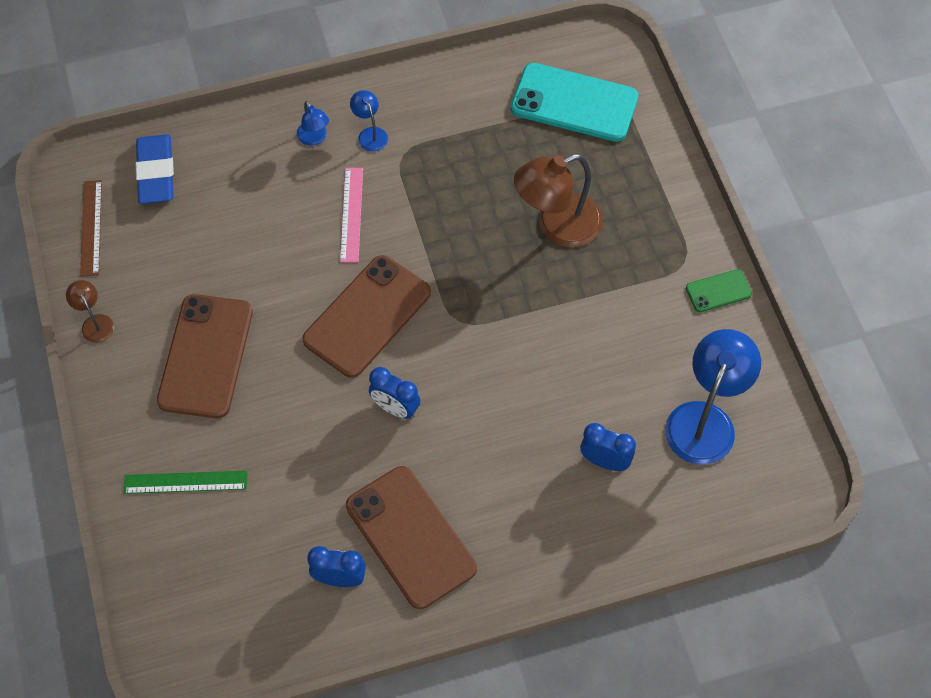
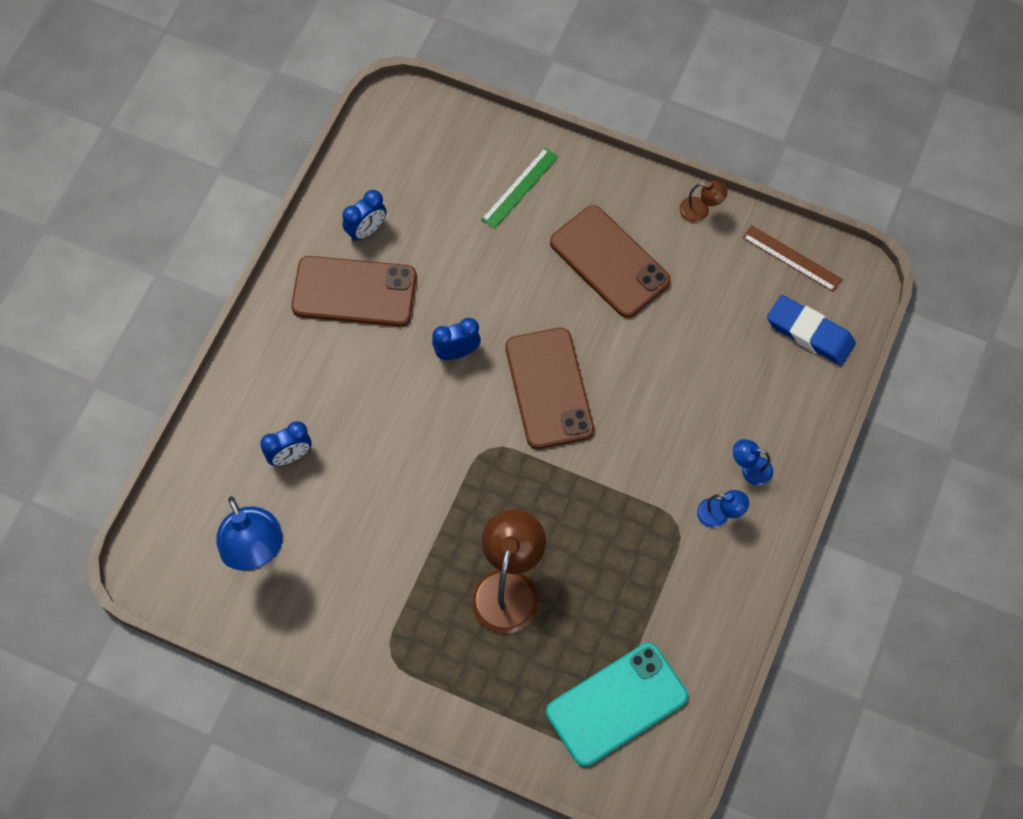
camera: 130 degrees right, 5 degrees up
(351, 214) = (651, 443): pink ruler -> none
(718, 291) = (343, 659): green phone -> none

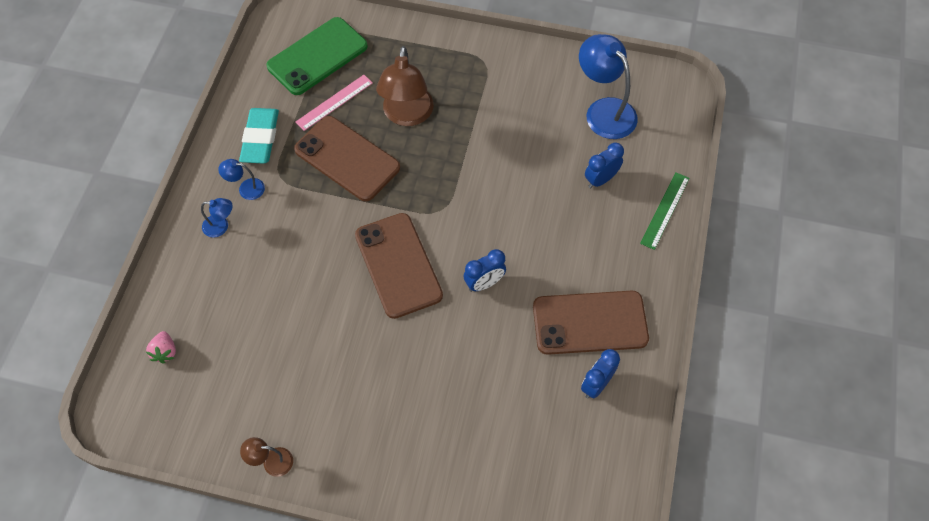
camera: 170 degrees right, 5 degrees down
(519, 187) = (457, 456): green ruler -> green ruler (665, 210)
(600, 623) = (334, 102): none -> pink ruler
(609, 262) = (358, 391): brown phone -> brown phone (347, 158)
(616, 704) = (317, 56): turquoise phone -> green phone
(699, 583) = (260, 138): none -> turquoise eraser
(791, 258) = (179, 424): brown ruler -> none
(809, 333) = (165, 351): blue eraser -> pink strawberry

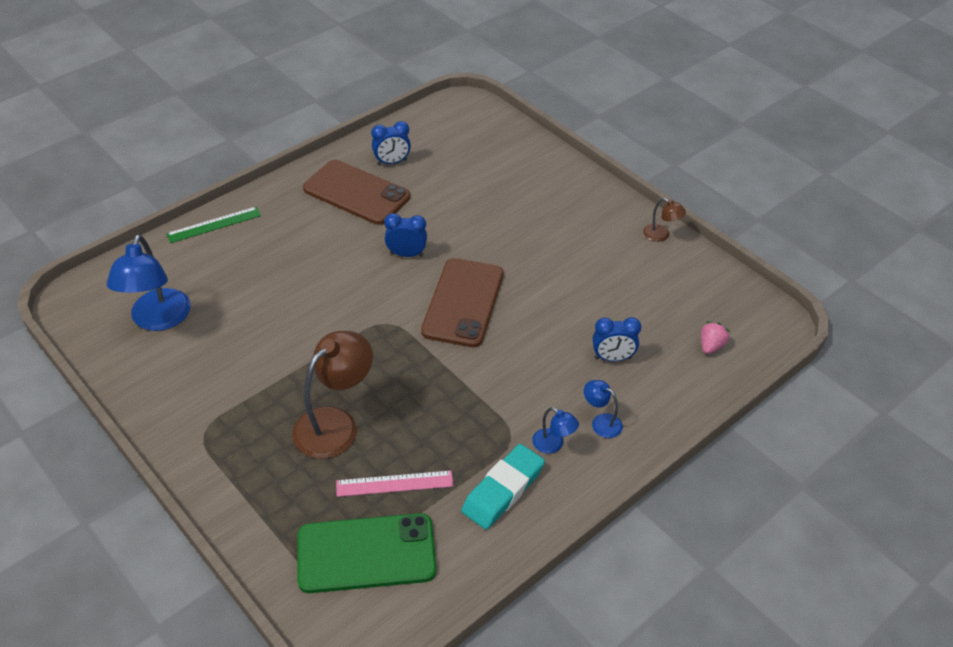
camera: 145 degrees left, 15 degrees down
(347, 158) = (431, 416): brown phone -> none
(600, 179) = (233, 271): blue clock -> blue clock (612, 358)

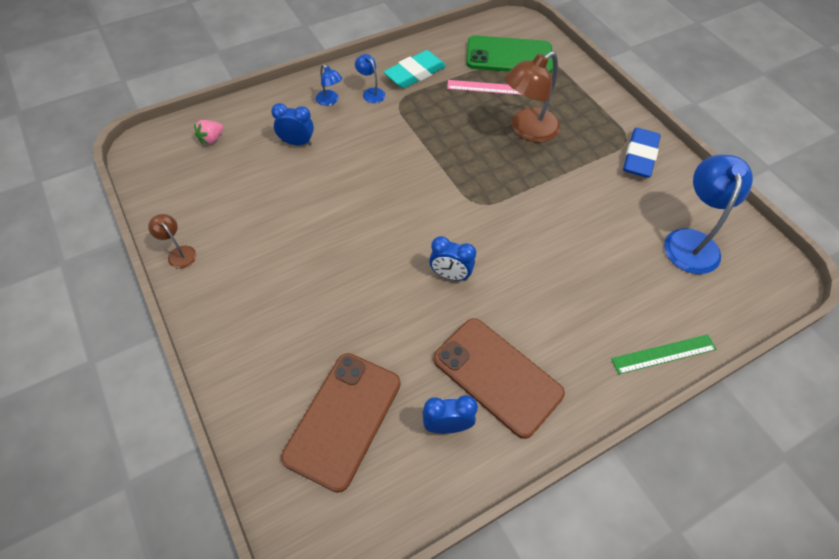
camera: 170 degrees left, 10 degrees up
(191, 411) = (640, 156): none -> blue eraser
(463, 302) = (406, 212): brown phone -> brown phone (343, 419)

